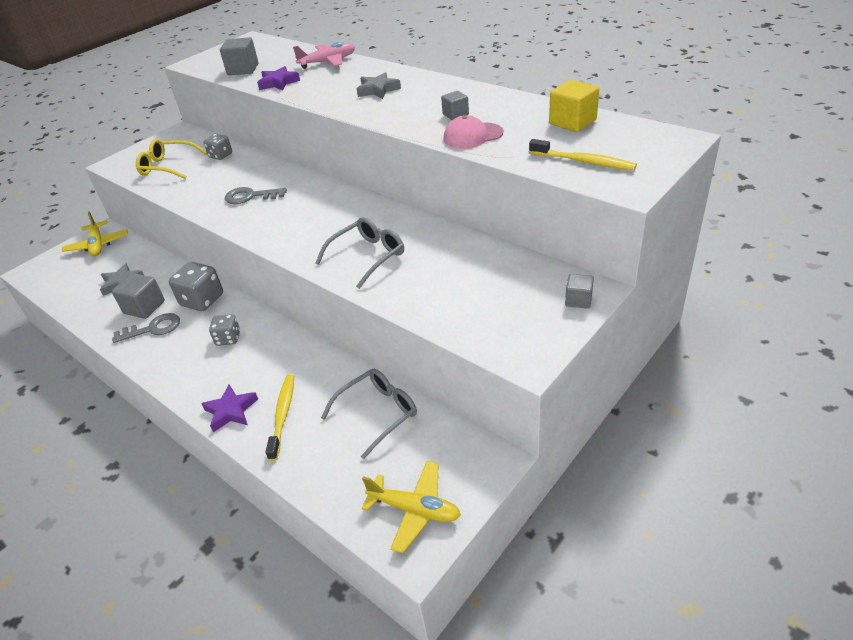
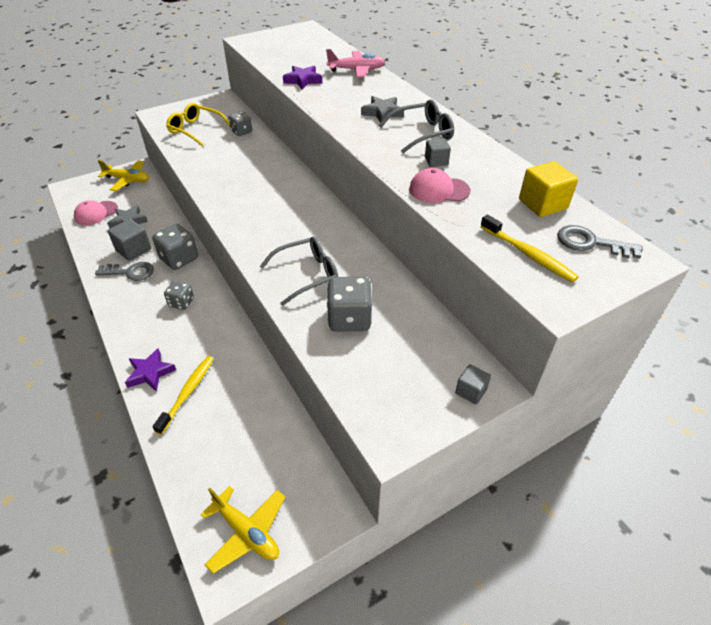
camera: 15 degrees right, 5 degrees up
(78, 286) = (96, 213): none -> pink cap
(97, 245) = (128, 180): yellow plane -> yellow plane turned 75 degrees counterclockwise
(243, 70) = (282, 58): grey cube -> none
(250, 196) = (243, 180): grey key -> grey key (590, 243)
(377, 414) = (262, 422): grey glasses -> grey glasses (422, 133)
(432, 279) = (349, 319): none -> grey dice

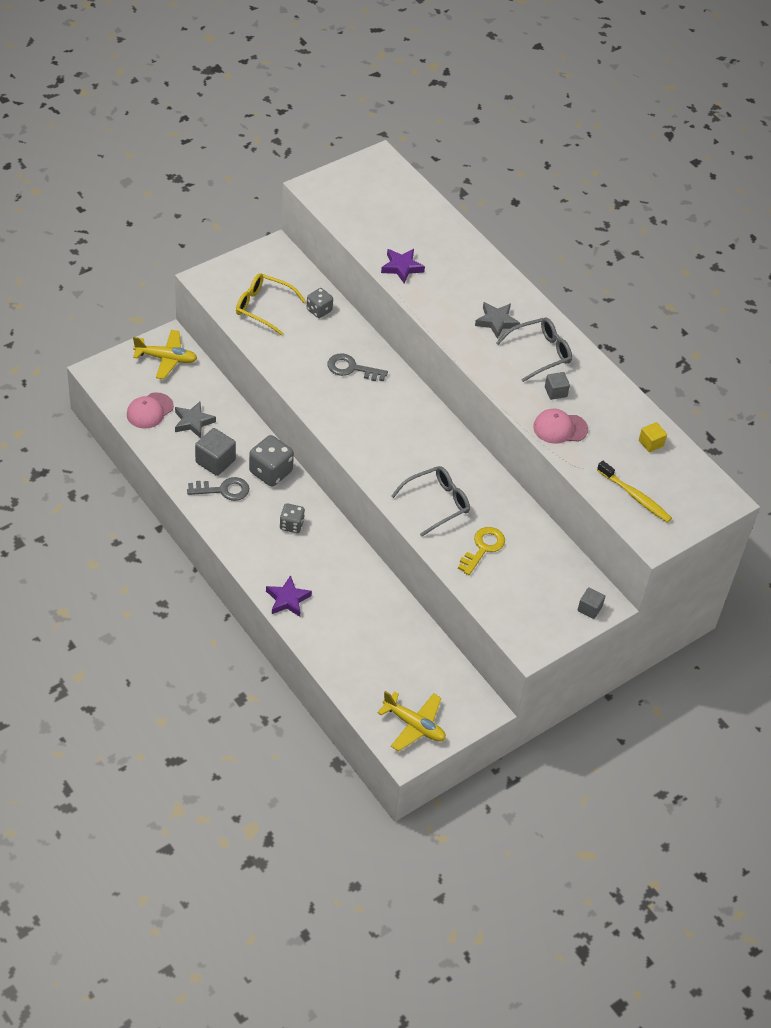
camera: 10 degrees left, 5 degrees up
(187, 393) = (329, 617): yellow toothbrush -> none
(349, 319) = (483, 548): grey dice -> yellow key
(356, 70) = (458, 248): pink plane -> none
(542, 204) = (651, 443): yellow cube -> yellow cube, size x0.60
(590, 243) = (686, 484): grey key -> grey key (351, 368)

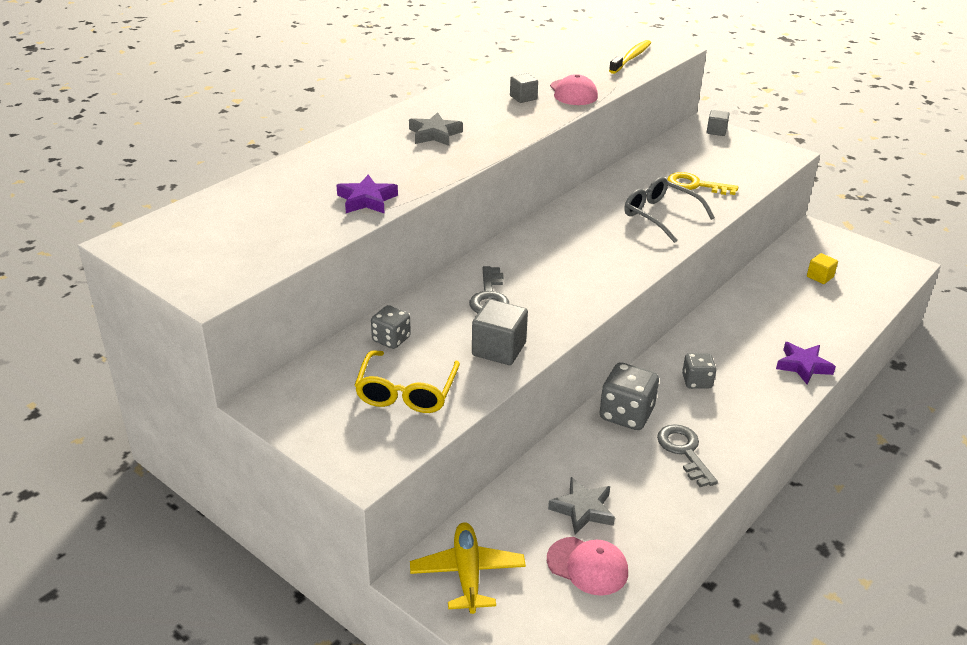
camera: 100 degrees left, 15 degrees down
(215, 461) = (641, 470): grey cube -> grey cube (499, 349)
(414, 725) = (872, 264): yellow plane -> none
(539, 353) = (471, 109): grey glasses -> none
(651, 443) = (558, 55): yellow cube -> yellow cube (820, 277)

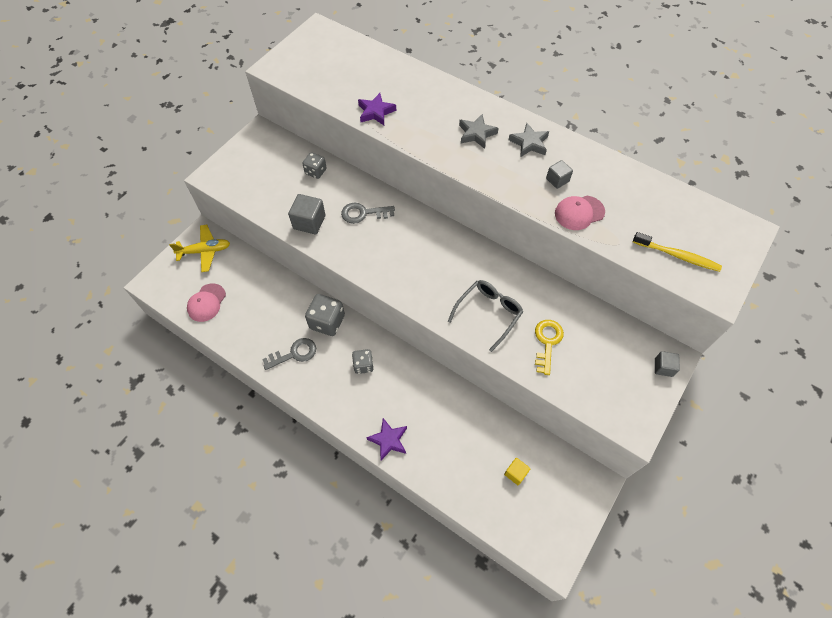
camera: 85 degrees right, 25 degrees up
(406, 391) = (269, 184): yellow glasses -> none
(583, 509) = (246, 300): grey star -> grey star (529, 143)

